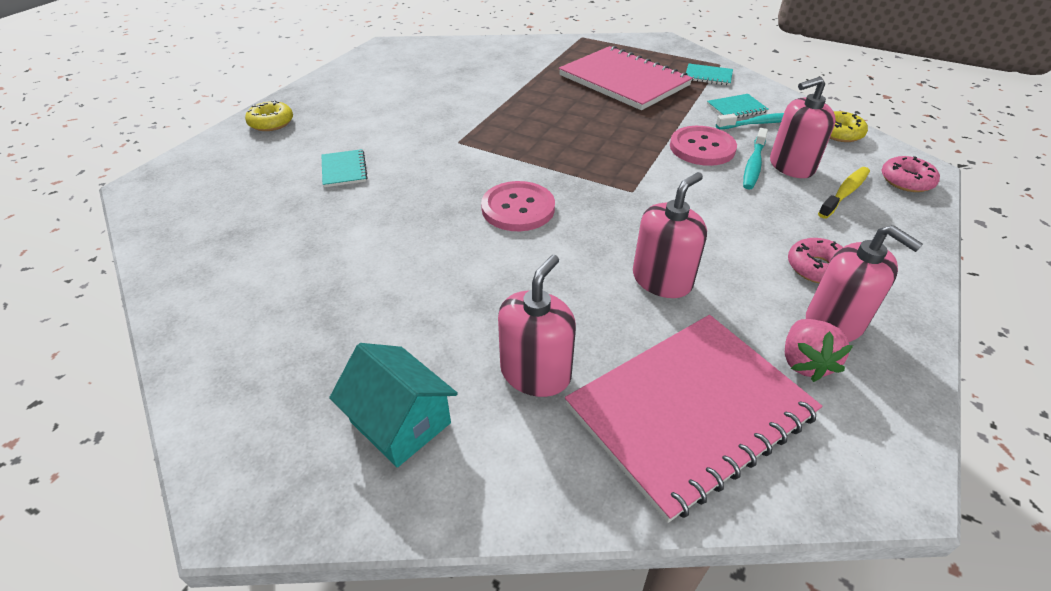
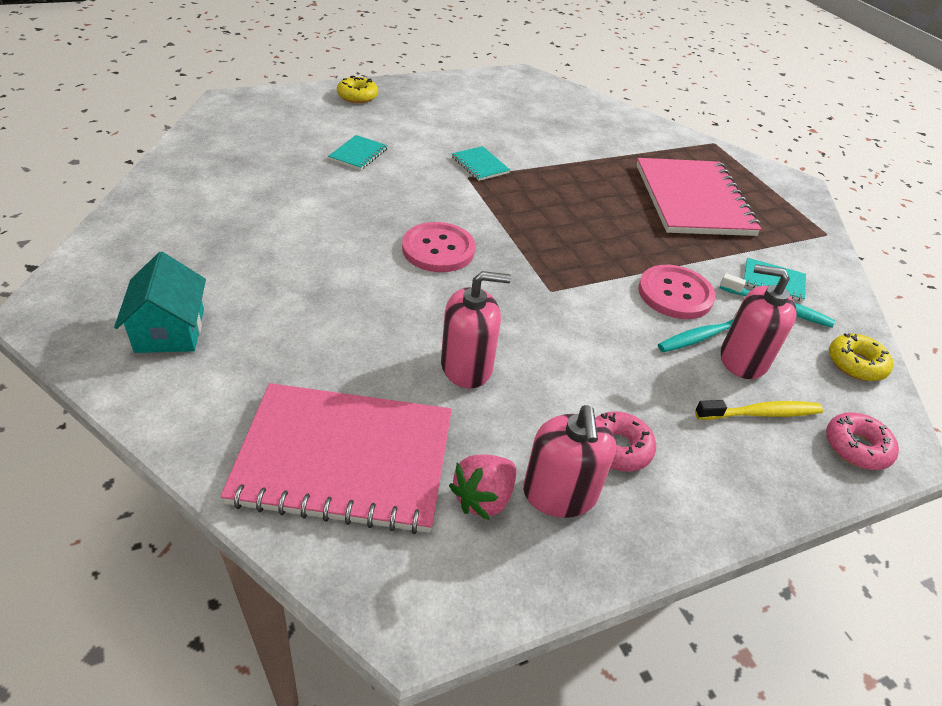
camera: 35 degrees right, 0 degrees up
(535, 373) = (284, 361): pink soap dispenser -> none
(708, 76) = (793, 238): turquoise notebook -> turquoise notebook (480, 165)

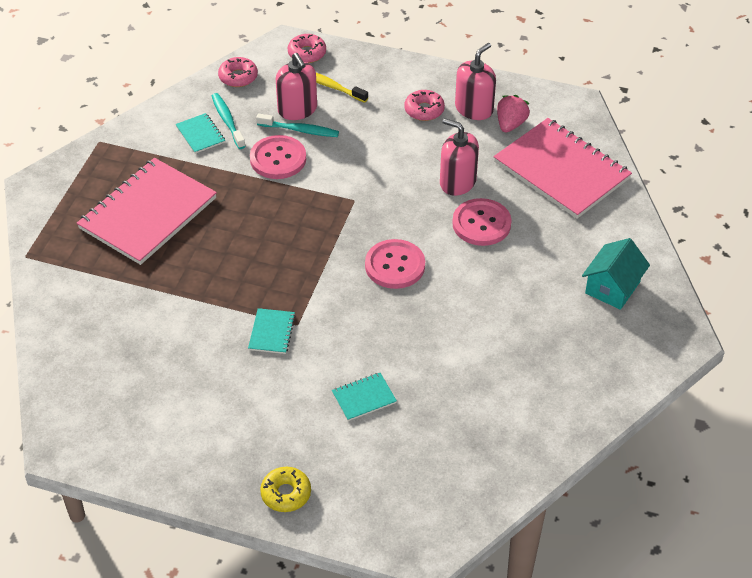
camera: 135 degrees left, 5 degrees up
(390, 330) = (481, 224): none -> pink button
(483, 498) = (510, 124): pink strawberry -> pink strawberry turned 60 degrees counterclockwise
(856, 364) = (238, 77): yellow donut -> pink donut

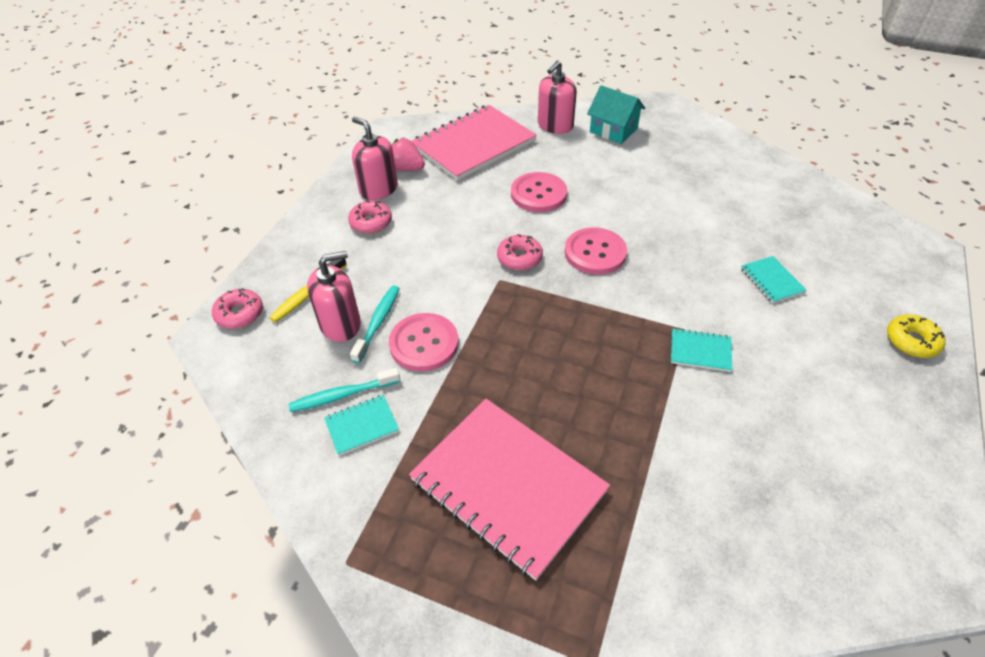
camera: 85 degrees left, 0 degrees up
(238, 77) = (258, 384): pink donut -> pink donut (519, 258)
(457, 182) = (481, 205): pink soap dispenser -> pink soap dispenser (555, 125)

